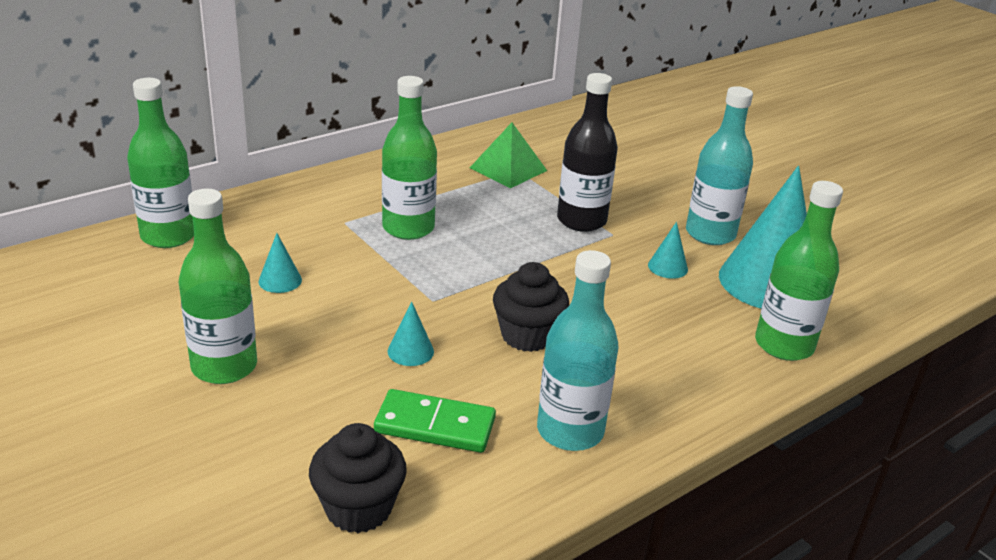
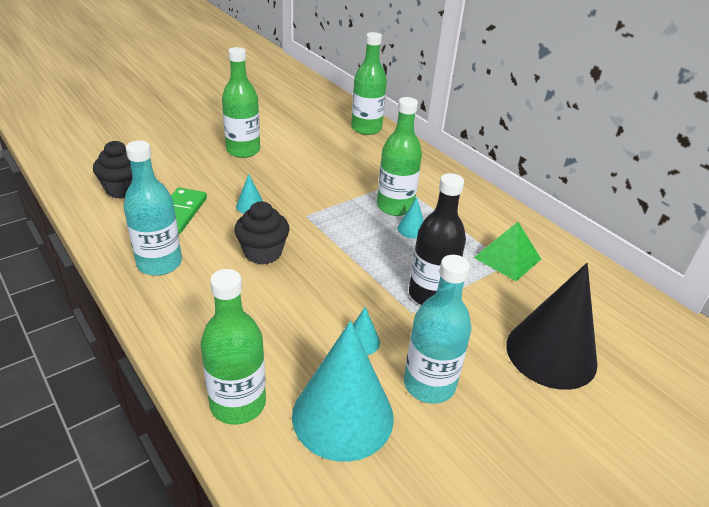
camera: 90 degrees right, 5 degrees up
(280, 280) = (324, 162): turquoise cone -> turquoise cone (411, 229)
(647, 170) = (551, 353): none -> black cone

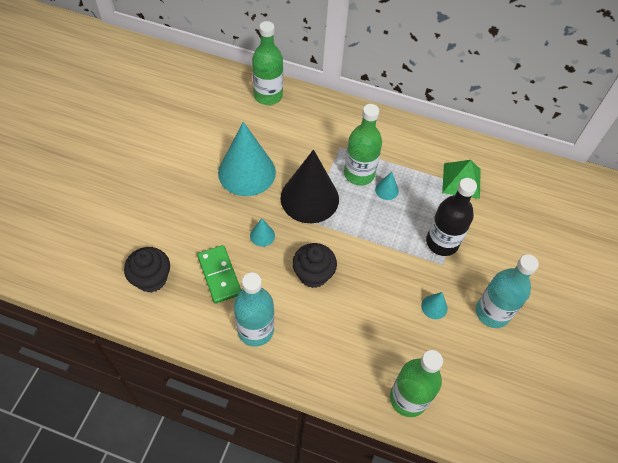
camera: 35 degrees left, 20 degrees up
(243, 150) = (198, 178): green bottle -> none
(342, 416) = (467, 365): turquoise cone -> turquoise cone (247, 172)
(551, 353) = (535, 246): black cone -> black cone (309, 198)

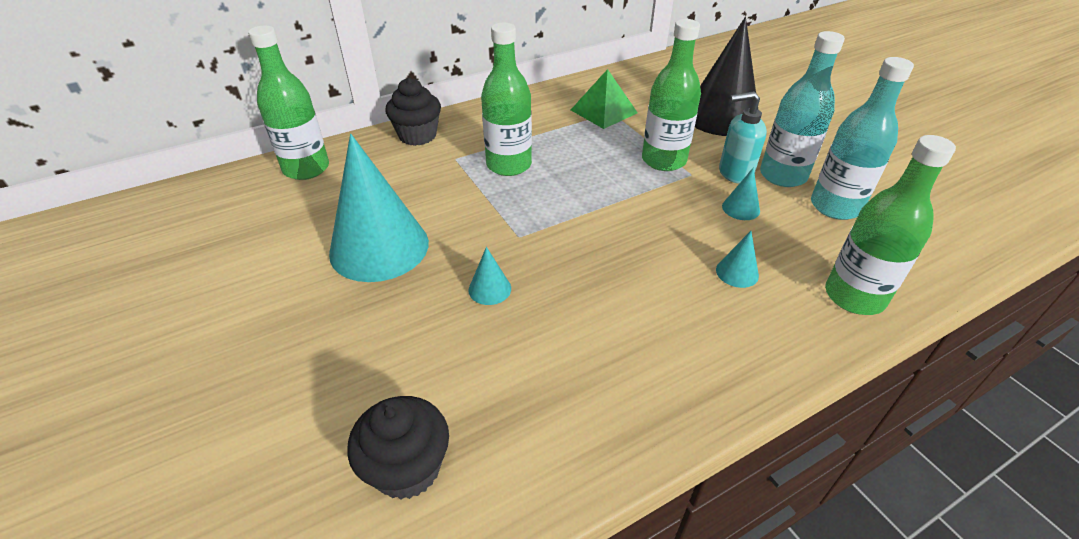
camera: 45 degrees left, 15 degrees down
(219, 275) = (499, 372): green domino -> none
(255, 330) = (631, 387): turquoise bottle -> turquoise bottle (835, 206)
(309, 198) = (490, 217): black cone -> black cone (721, 116)
(313, 274) = (601, 276): black cupcake -> black cupcake (417, 135)
(387, 190) = (554, 158): turquoise cone -> turquoise cone (737, 272)
(442, 242) = (663, 160): black bottle -> green bottle
(467, 286) = (734, 173): none -> turquoise soap dispenser

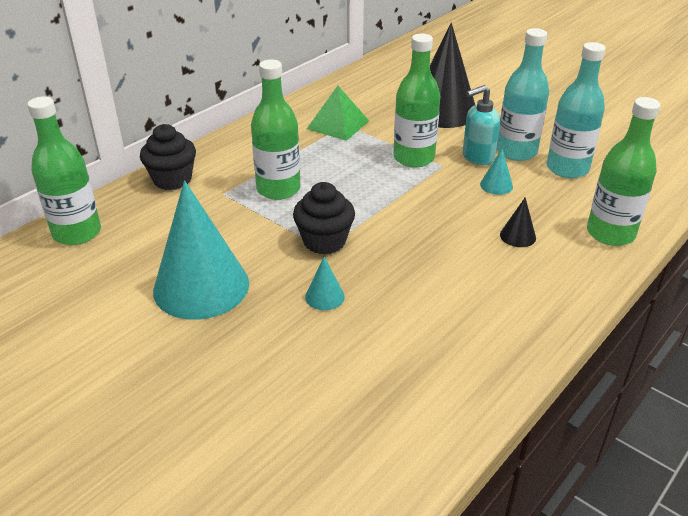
camera: 20 degrees left, 5 degrees down
(407, 468) = (339, 446): black cupcake -> black cupcake (324, 241)
(737, 272) = (517, 236): turquoise cone -> black cone

